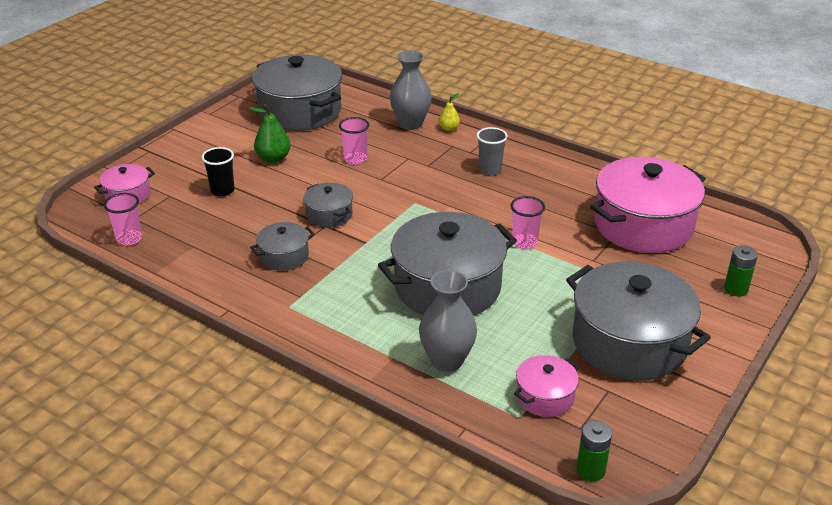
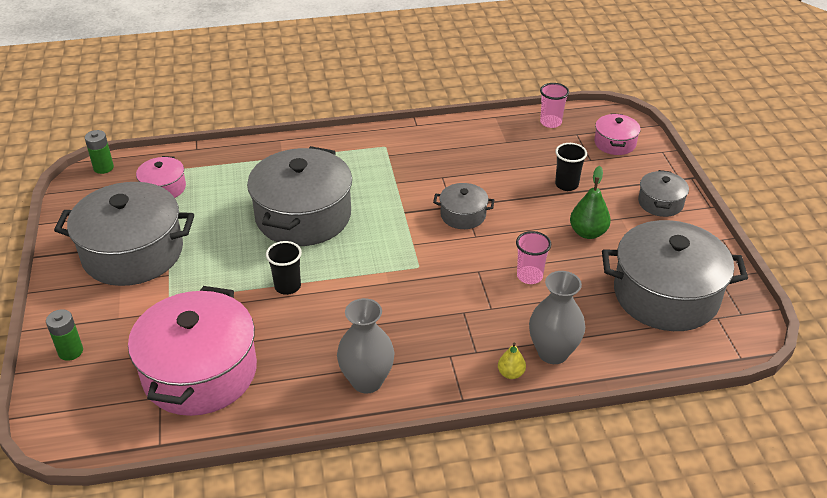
camera: 135 degrees right, 5 degrees up
(284, 256) = (440, 170): grey pot -> grey pot (660, 203)
(447, 360) = (247, 173): grey vase -> grey vase (367, 381)
(490, 170) = (404, 345): grey cup -> none
(524, 242) = (287, 286): pink cup -> black cup

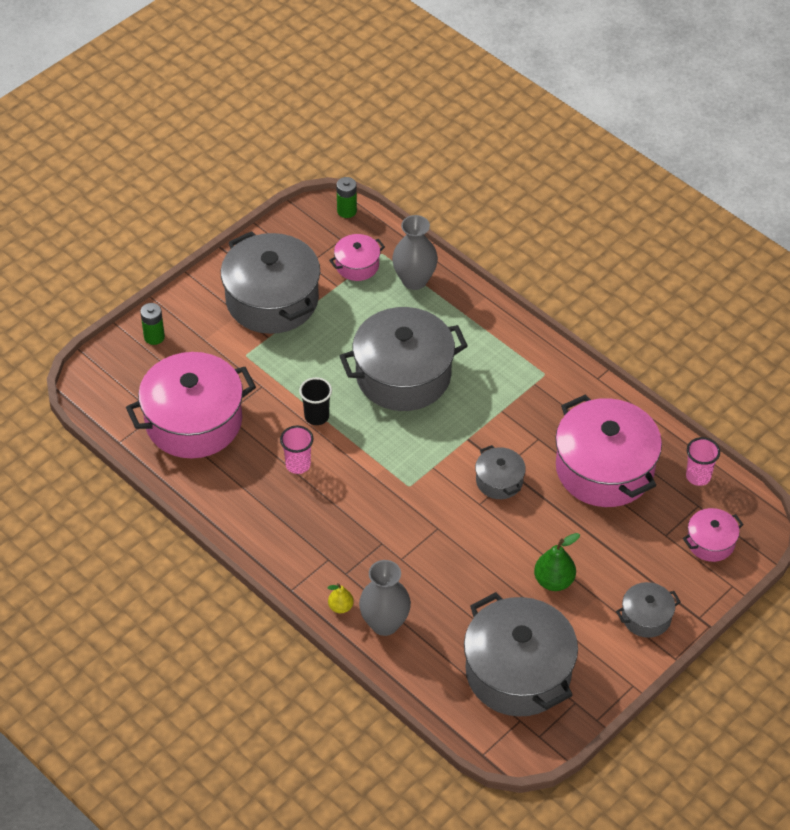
camera: 55 degrees right, 10 degrees up
(367, 381) = (262, 522): grey vase -> grey vase (414, 280)
(503, 159) = (604, 469): none -> pink pot
(529, 276) = (461, 566): pink cup -> pink cup (298, 465)
(566, 184) = (609, 534): black cup -> none

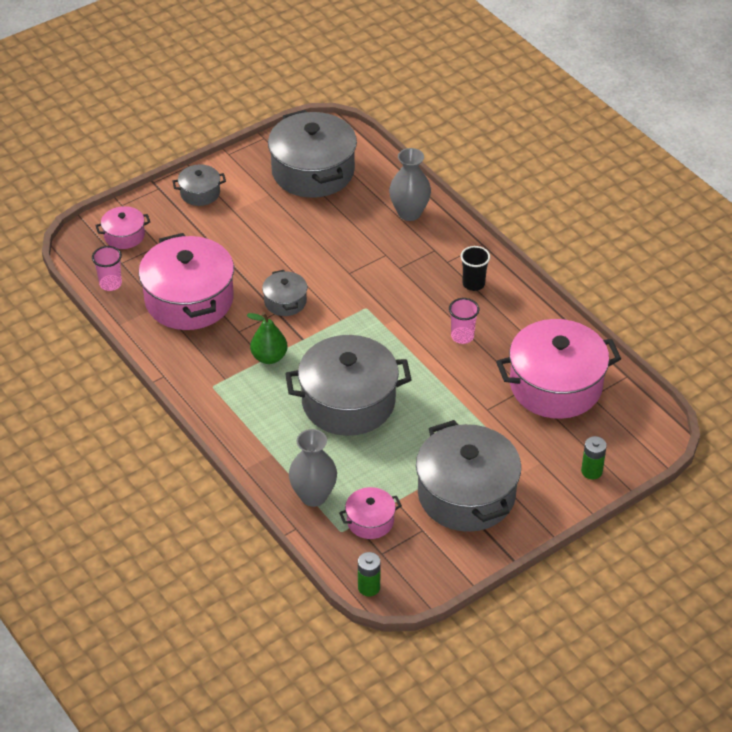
camera: 170 degrees left, 5 degrees down
(316, 416) = (438, 375): black cup -> black cup (473, 284)
(340, 607) = (443, 228): yellow pear -> none
(554, 581) = (264, 225): green pear -> green pear (269, 357)

